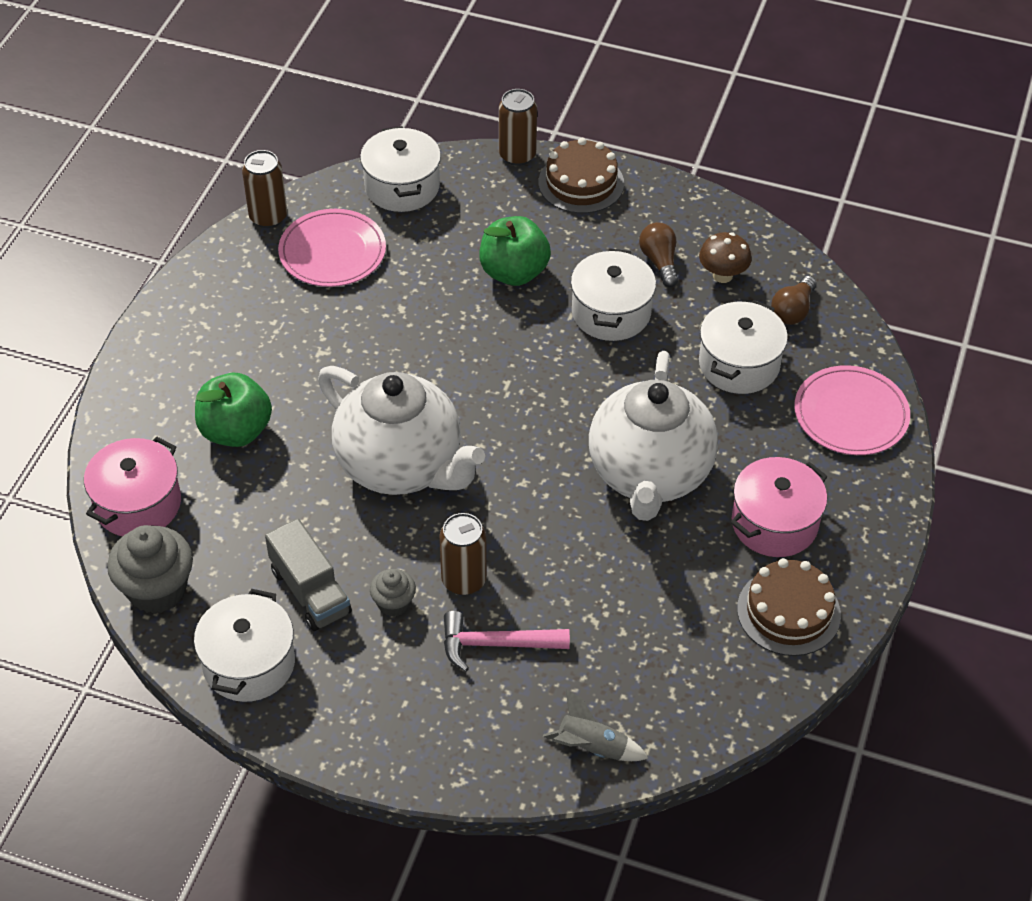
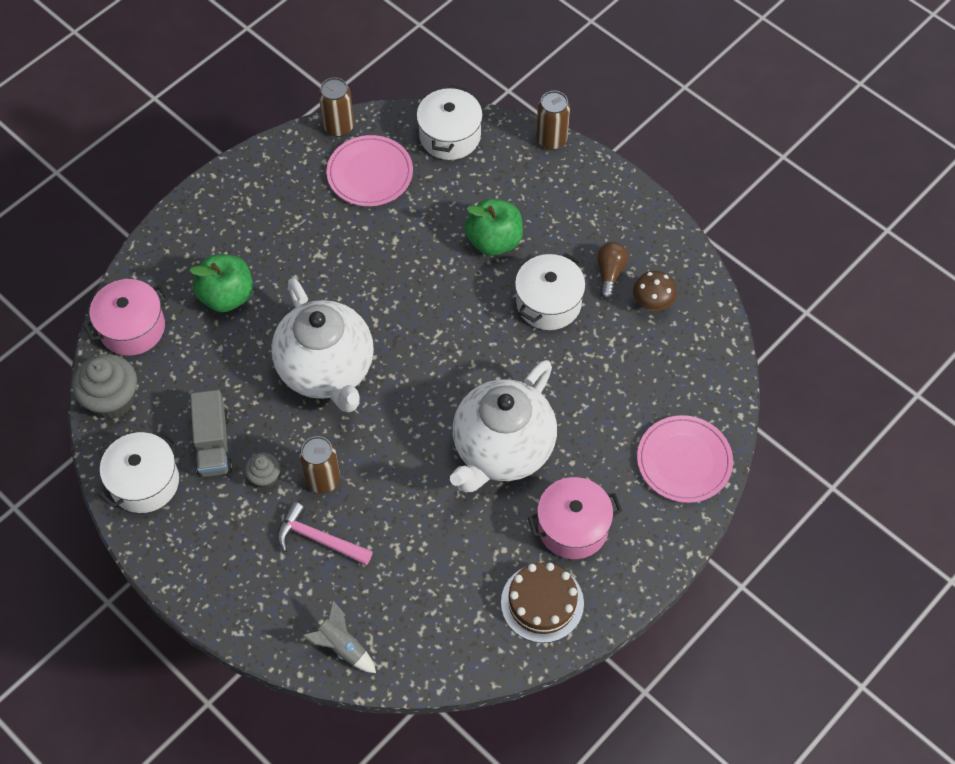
camera: 25 degrees right, 10 degrees up
(581, 183) = (587, 182): brown cake -> none
(739, 364) = (621, 384): white pot -> none
(793, 310) = (690, 355): brown light bulb -> none

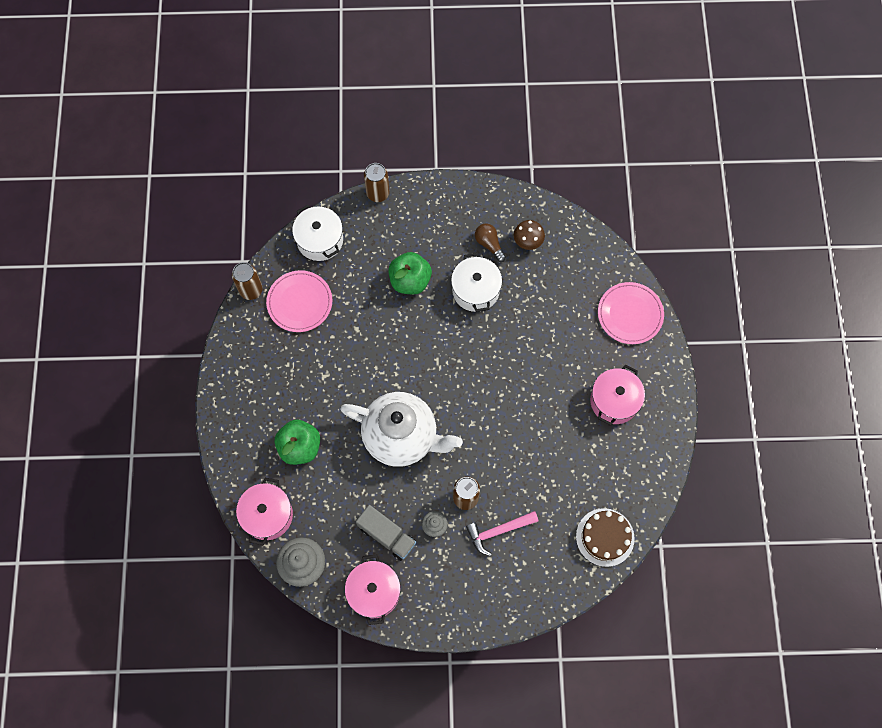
camera: 45 degrees left, 10 degrees up
(144, 482) = (374, 592): white pot -> pink pot
(342, 647) = (571, 574): grey rocket -> none
(502, 449) = (537, 393): white teapot -> none
(542, 603) = (640, 454): brown cake -> brown cake (605, 537)

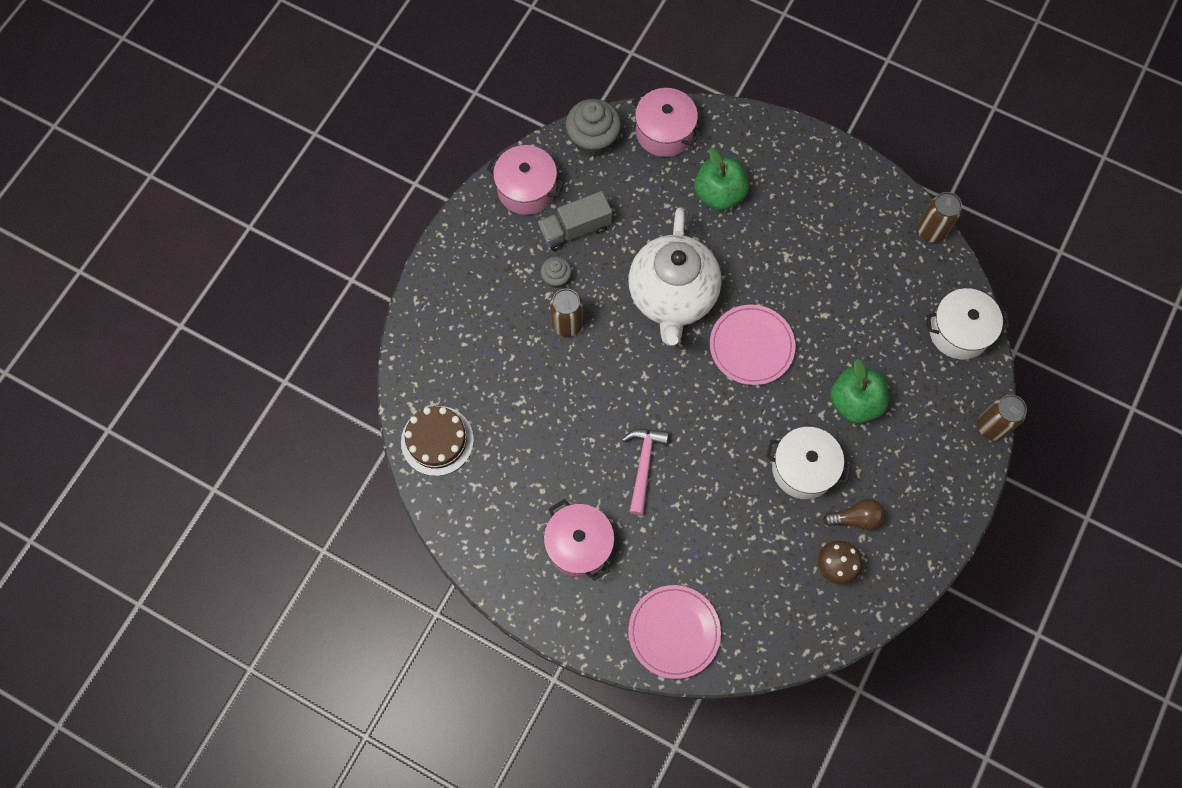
camera: 120 degrees right, 0 degrees up
(299, 302) = (889, 273): pink plate -> pink plate (751, 346)
(401, 437) = (672, 297): white teapot -> white teapot turned 45 degrees counterclockwise
(498, 531) = (512, 337): pink hammer -> pink hammer (643, 465)

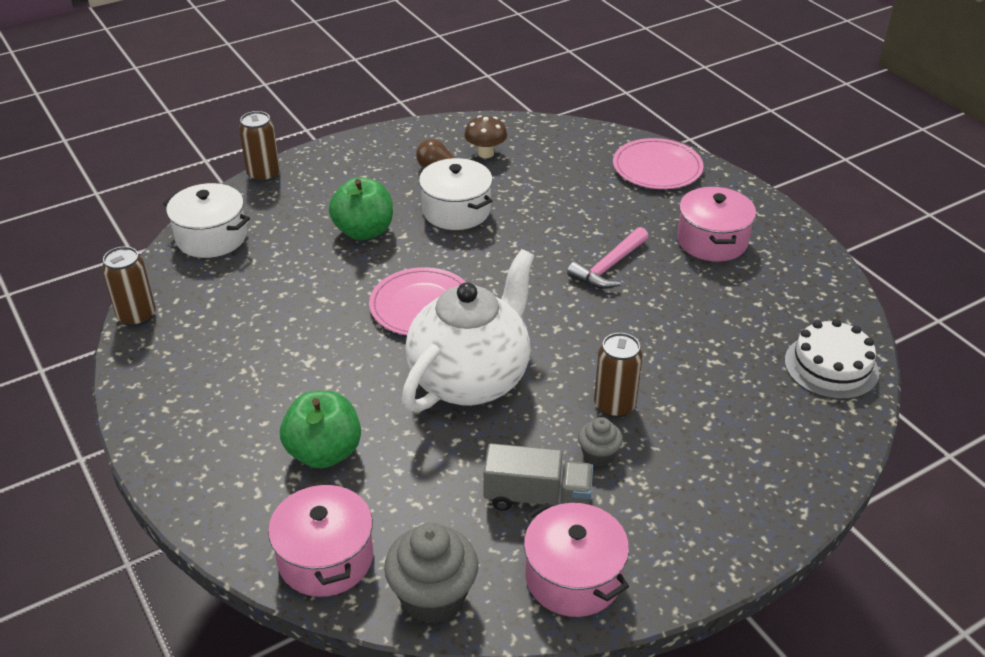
camera: 150 degrees left, 30 degrees down
(437, 440) = (831, 366): brown cake -> white cake

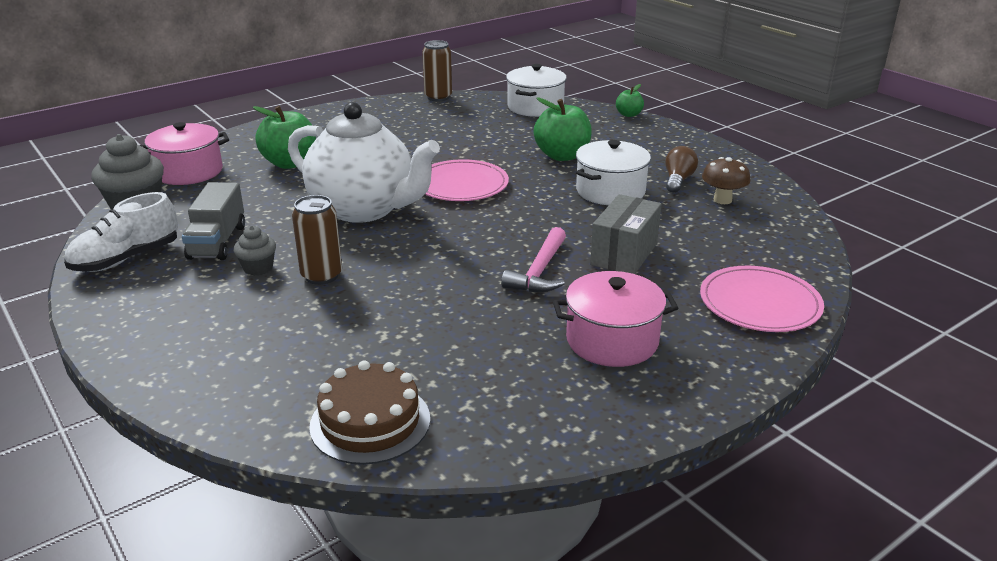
camera: 85 degrees right, 10 degrees down
(264, 175) = (629, 114): brown can -> green apple
(573, 577) = (126, 259): pink pot -> white shoe
(580, 218) = (624, 254): none -> grey box
(609, 267) = (540, 271): pink hammer -> pink hammer turned 105 degrees counterclockwise
(831, 366) = (370, 422): white cake -> brown cake

